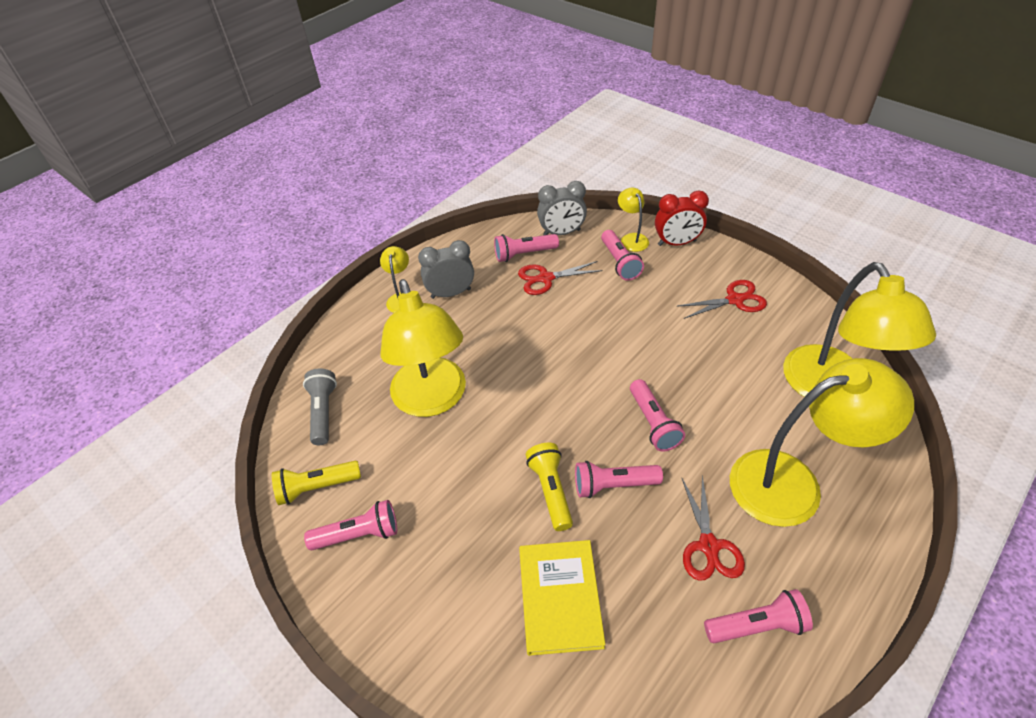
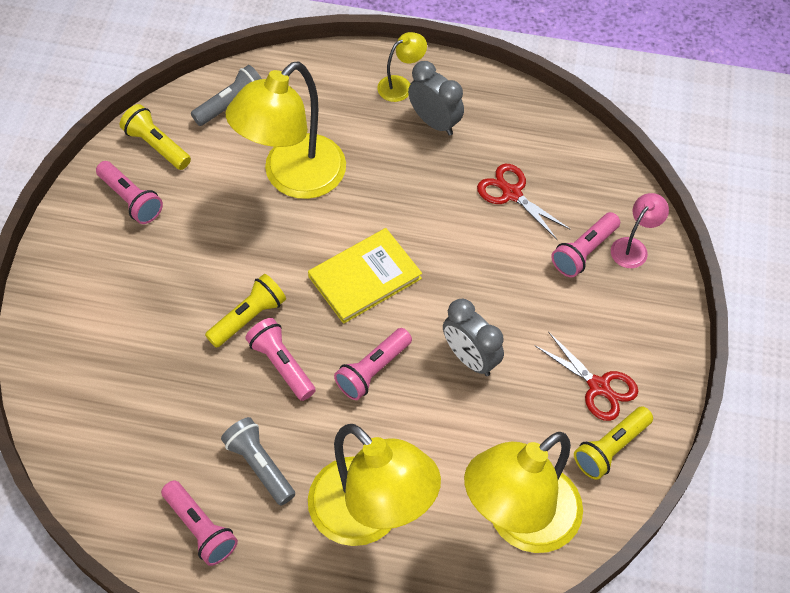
camera: 55 degrees right, 10 degrees up
(524, 254) = (535, 157): pink flashlight -> none
(560, 597) = (150, 370): yellow book -> yellow book (365, 277)
(561, 233) = (595, 176): grey clock -> grey clock (470, 358)
(631, 238) = (633, 247): yellow lamp -> pink lamp
(676, 243) = (657, 295): red clock -> none
(709, 546) = (259, 465): red scissors -> grey flashlight
(788, 314) = (610, 448): none -> yellow flashlight

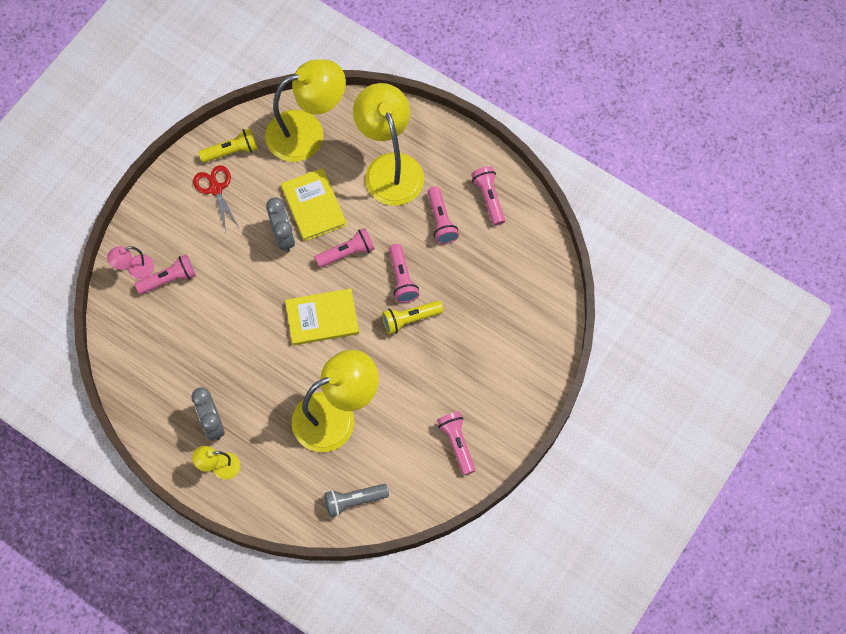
camera: 155 degrees left, 10 degrees up
(156, 145) = (423, 485): yellow flashlight -> none
(259, 465) = (441, 221): grey flashlight -> pink flashlight
(451, 416) = (314, 206): none -> yellow book
(512, 194) = (191, 341): red scissors -> none

